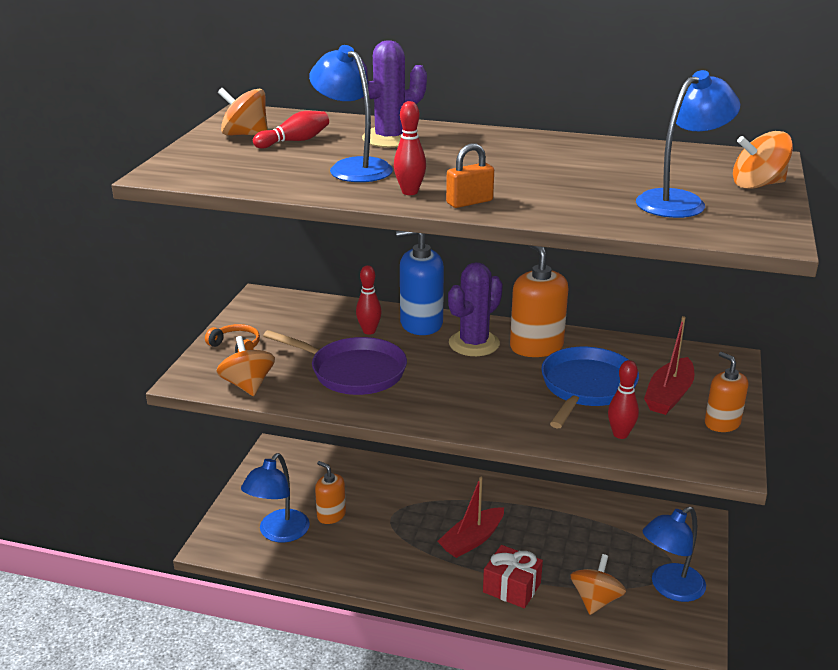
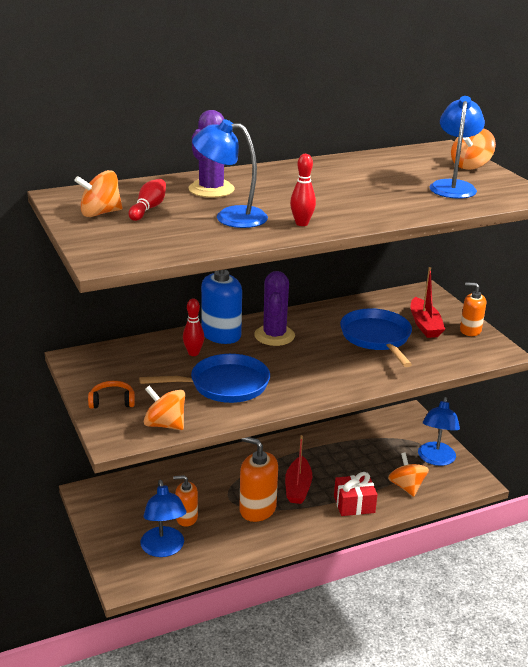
camera: 40 degrees left, 0 degrees up
(353, 372) = (224, 385): purple pan -> blue pan
(469, 202) = (349, 220): orange padlock -> none
(536, 347) = (314, 323): orange soap dispenser -> orange soap dispenser (257, 509)
(620, 434) = (431, 358): red bowling pin -> none

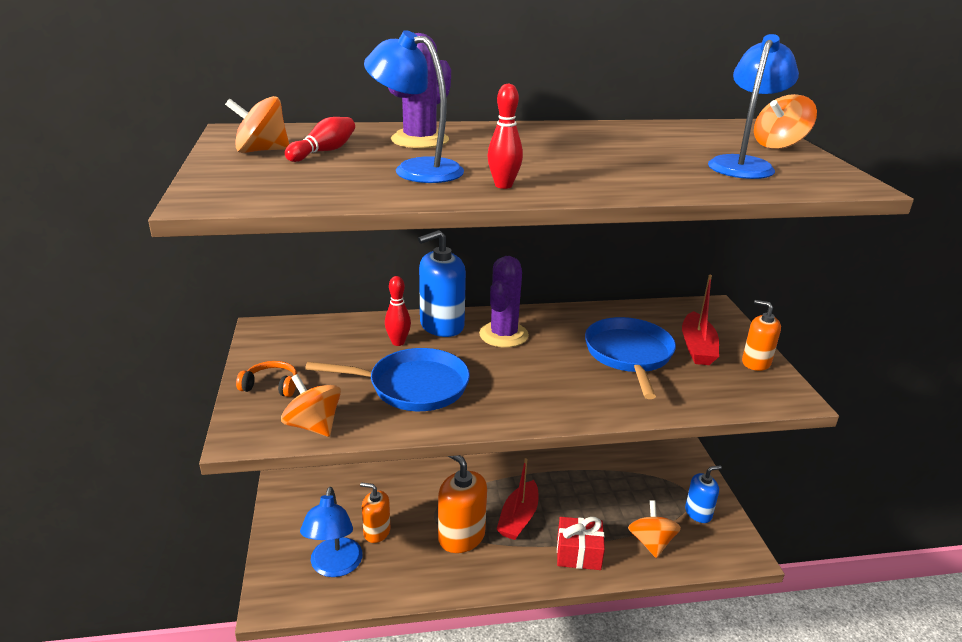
camera: 15 degrees right, 0 degrees up
(435, 459) = (698, 513): blue lamp -> blue soap dispenser

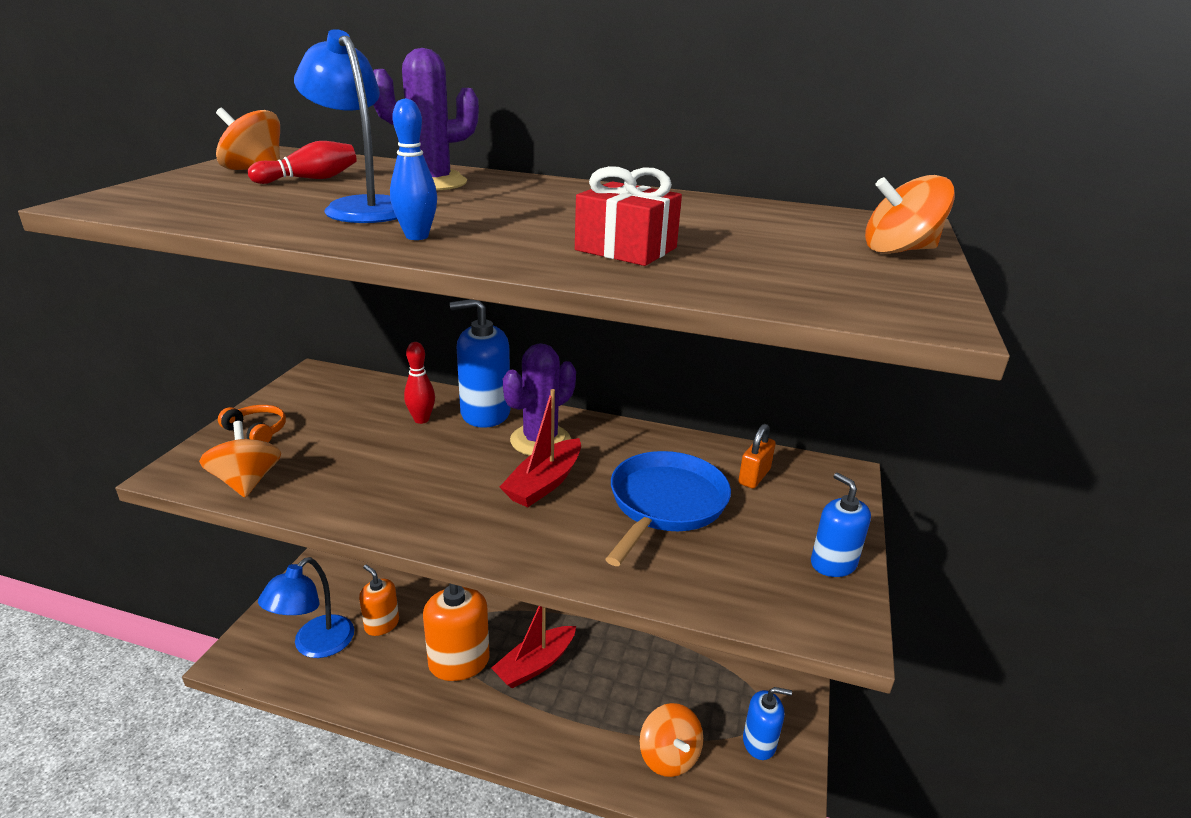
camera: 25 degrees right, 0 degrees up
(413, 386) = (384, 470): blue pan -> none
(503, 185) = (417, 236): red bowling pin -> blue bowling pin
(578, 553) = (570, 733): red gift -> red gift (626, 249)
(651, 542) = (669, 756): orange spinning top -> orange spinning top turned 135 degrees clockwise
(664, 322) = (754, 476): none -> orange padlock
(697, 347) = (767, 520): red boat -> red boat (544, 483)
(743, 164) = (791, 264): blue lamp -> none
(756, 362) = (833, 563): orange soap dispenser -> blue soap dispenser

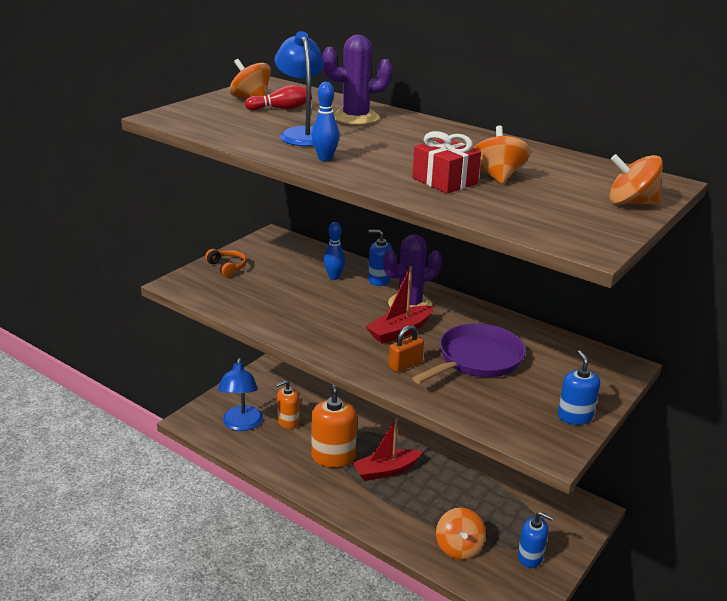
camera: 20 degrees right, 0 degrees up
(247, 482) = (214, 297): orange spinning top -> orange spinning top (497, 176)
(315, 645) = (241, 424): blue lamp -> blue lamp turned 45 degrees counterclockwise
(381, 624) = (288, 422): orange soap dispenser -> orange soap dispenser turned 90 degrees counterclockwise
(421, 419) = (334, 277): red bowling pin -> blue bowling pin
(485, 413) = (379, 280): blue soap dispenser -> blue soap dispenser, size x0.62
(665, 504) = (477, 359): blue pan -> purple pan
(754, 476) = (553, 355): orange padlock -> orange padlock (405, 365)

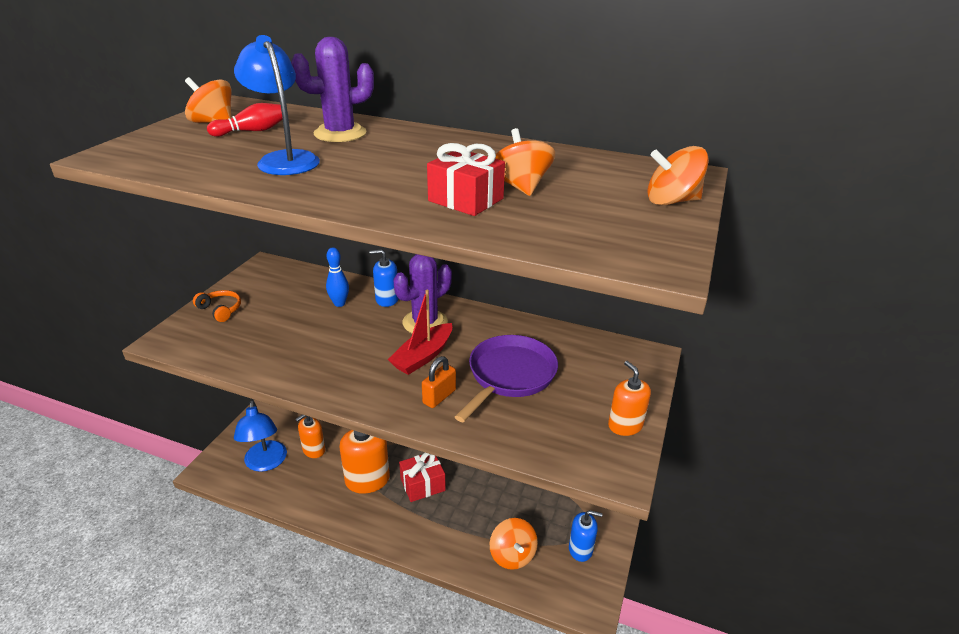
camera: 15 degrees left, 5 degrees up
(325, 158) = (318, 188): blue bowling pin -> none
(386, 471) = (422, 484): red boat -> red gift
(575, 416) = (625, 425): blue soap dispenser -> orange soap dispenser

